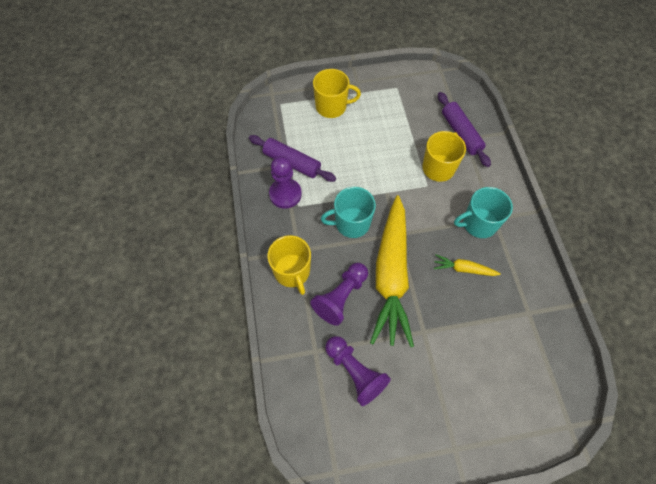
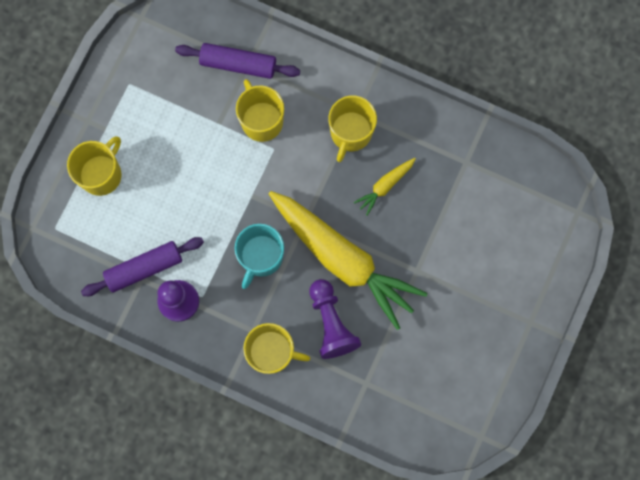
camera: 55 degrees left, 15 degrees up
(355, 372) = (410, 360): purple pawn -> none
(478, 223) = (350, 133): turquoise mug -> yellow mug

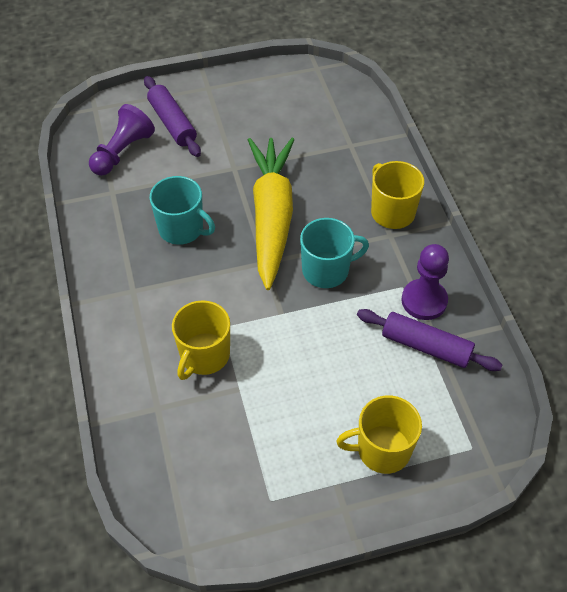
camera: 130 degrees left, 25 degrees down
(238, 64) = (163, 416): purple rolling pin -> purple rolling pin (172, 123)
(331, 323) = (329, 192): purple pawn -> purple pawn (122, 152)
(350, 133) = (156, 282): yellow mug -> none
(385, 186) = (182, 229): yellow carrot -> turquoise mug

